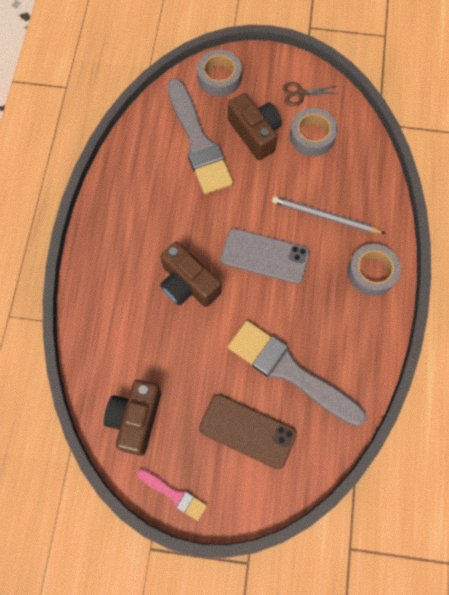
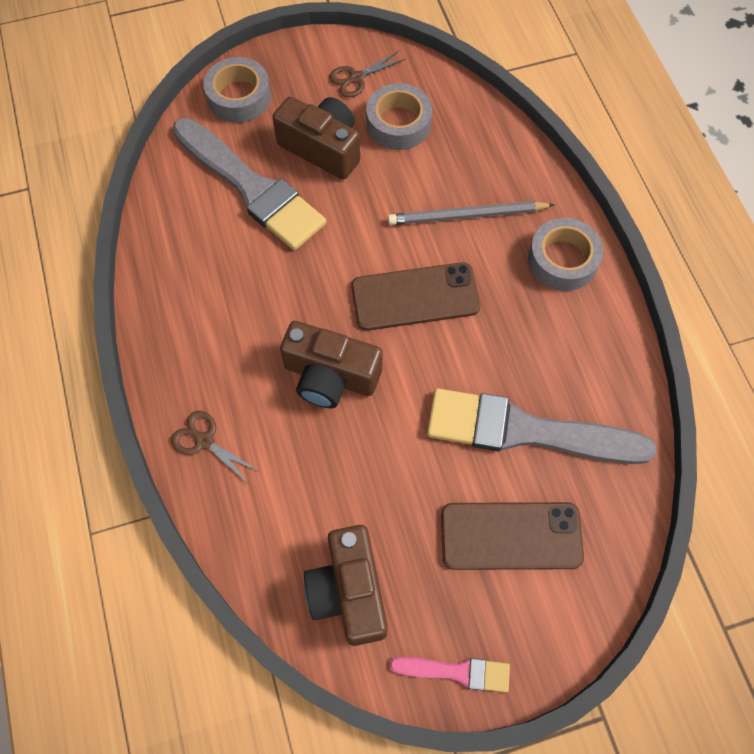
camera: 25 degrees left, 5 degrees down
(95, 290) = (204, 440): none -> brown scissors
(264, 256) = (415, 297): grey phone -> brown phone

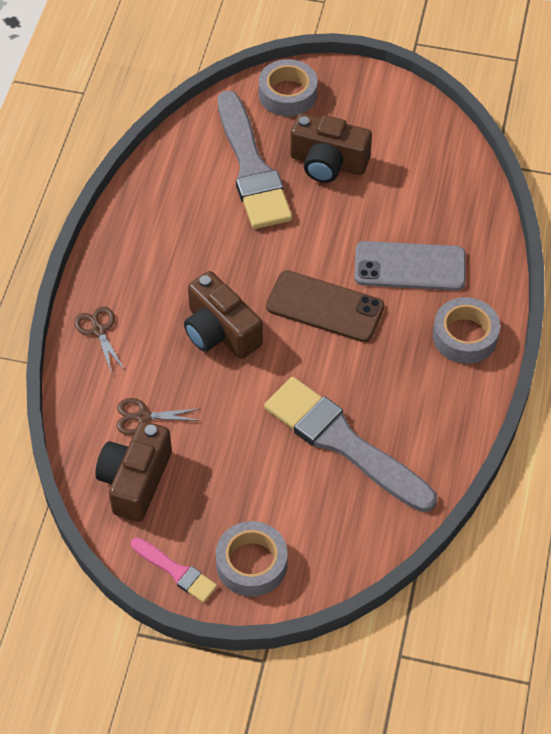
camera: 30 degrees right, 10 degrees down
(322, 148) = (328, 163): brown camera -> brown camera turned 135 degrees clockwise
(356, 78) = (393, 120): brown scissors -> brown scissors (142, 417)
(398, 123) = (403, 171): grey tape -> grey tape (251, 563)
(466, 215) = (409, 266): grey pencil -> grey phone
(511, 536) = (279, 507): brown phone -> none

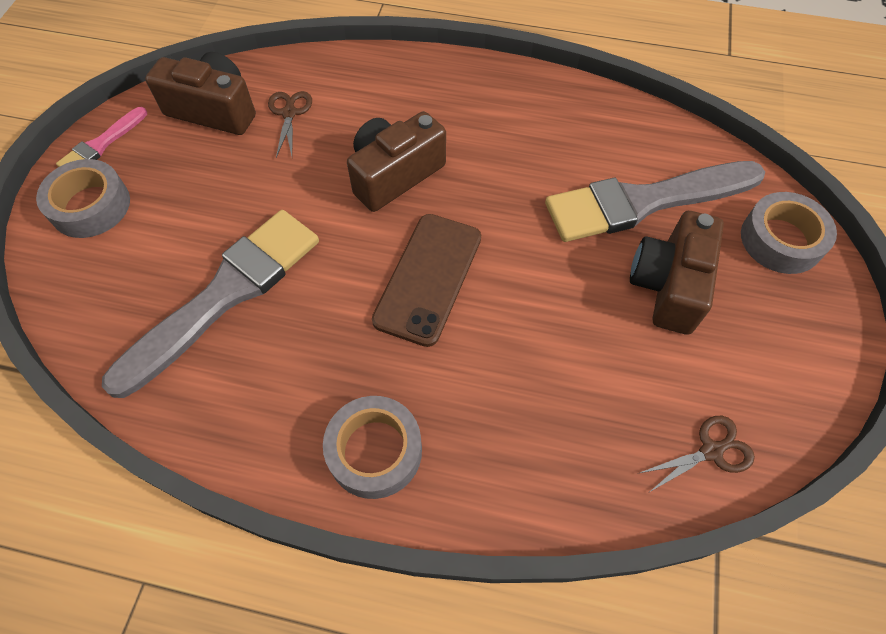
camera: 90 degrees right, 5 degrees up
(98, 330) = (401, 75): brown scissors -> brown scissors (711, 450)
(409, 266) = (497, 382): grey phone -> none

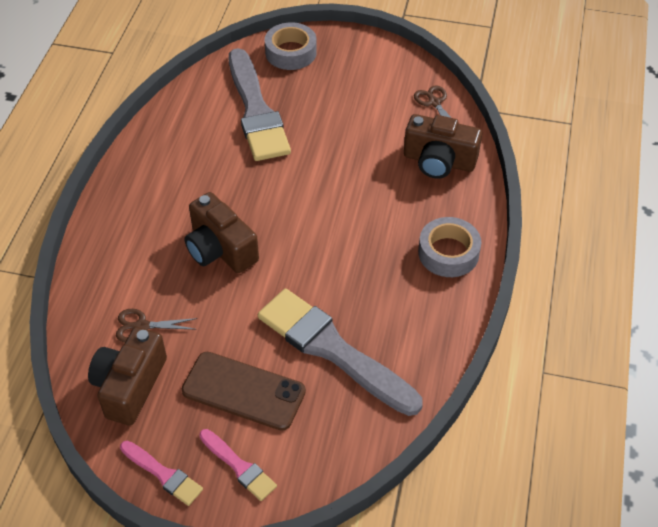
camera: 90 degrees left, 10 degrees down
(90, 206) = (239, 466): grey tape -> pink brush
(428, 278) = (318, 227): brown phone -> brown phone (243, 391)
(668, 285) = (324, 107): brown camera -> brown camera (439, 161)

